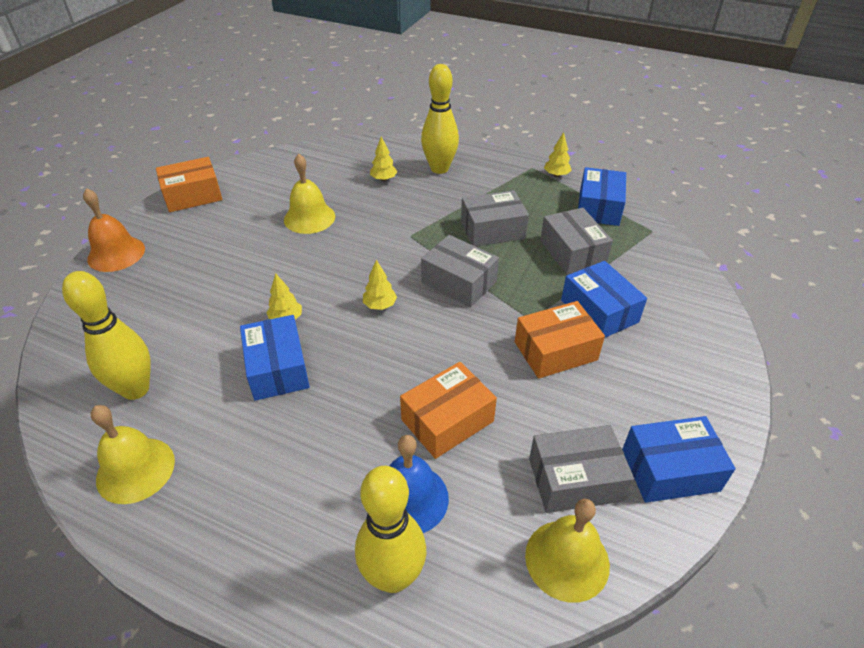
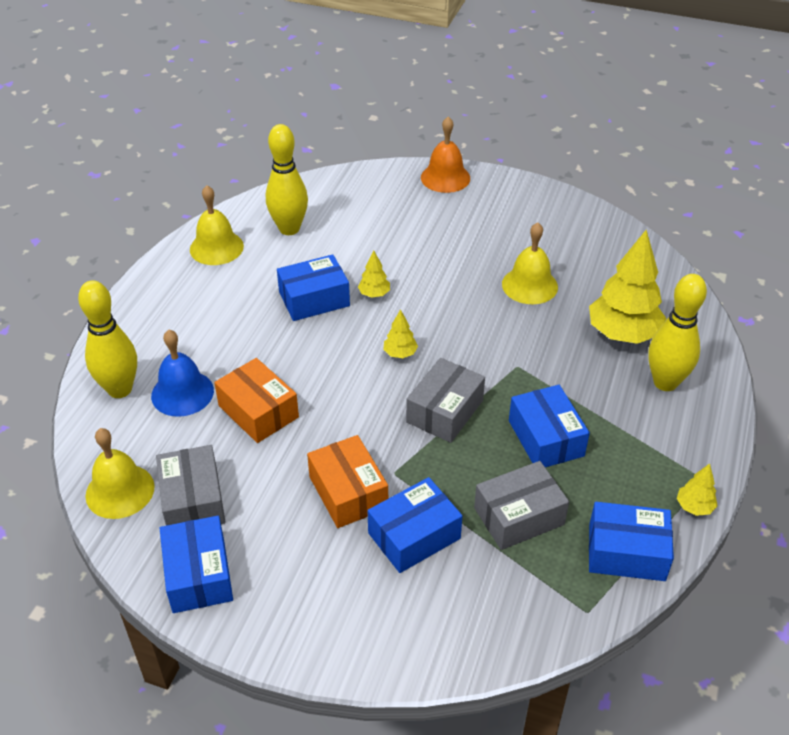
camera: 85 degrees right, 0 degrees up
(193, 195) = (545, 200): orange box -> none
(383, 179) = (622, 334): yellow tree -> yellow tree, size x2.22
(492, 230) = (546, 438): grey box -> blue box

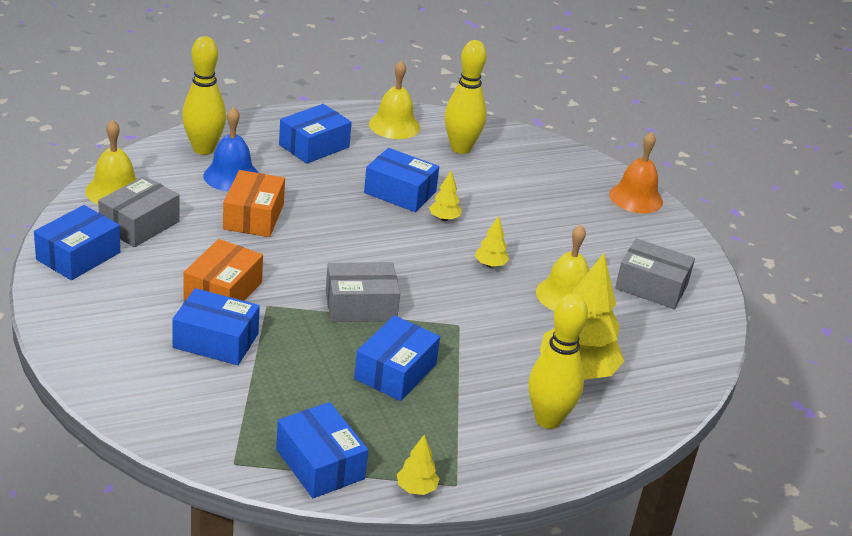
camera: 45 degrees right, 10 degrees down
(193, 313) = (314, 146): none -> blue box
(400, 353) = (395, 258): yellow tree -> yellow tree (490, 265)
(519, 516) = (294, 388): grey box -> grey box (651, 286)

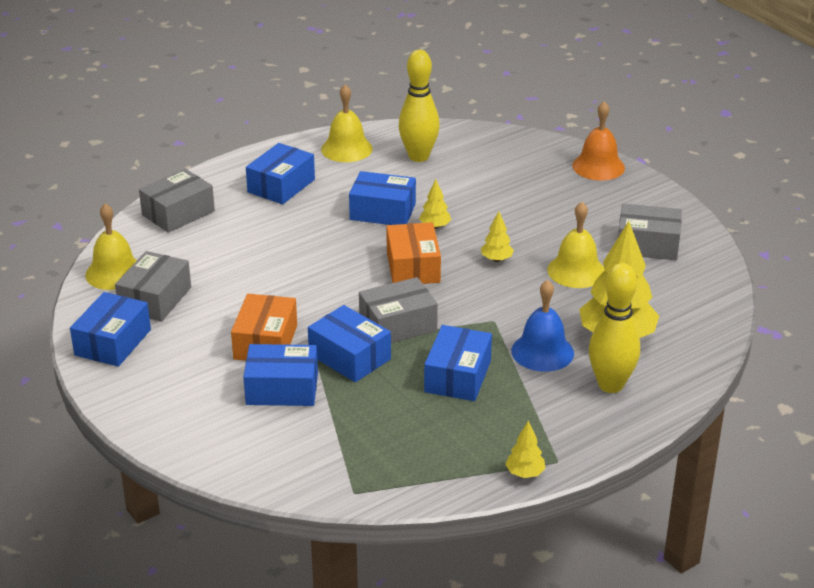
camera: 10 degrees left, 0 degrees up
(203, 149) = (178, 213): yellow bowling pin -> grey box
(231, 176) = (218, 233): blue bell -> blue bell (542, 352)
(253, 216) = (258, 266): orange box -> orange box (413, 267)
(320, 464) = (430, 474): blue box -> blue box (349, 357)

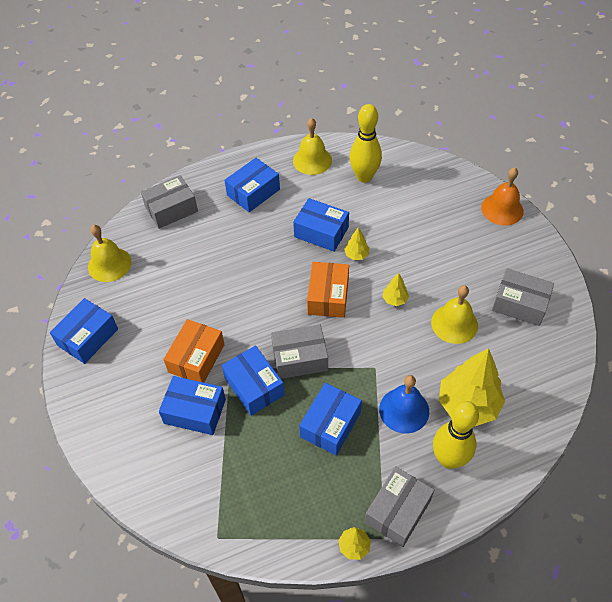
camera: 15 degrees right, 20 degrees up
(155, 299) = (130, 297): grey box -> grey box (398, 511)

